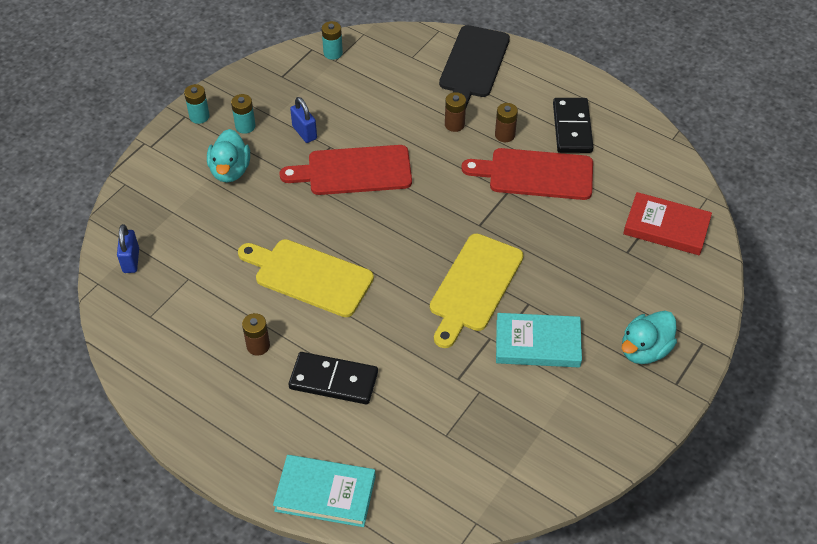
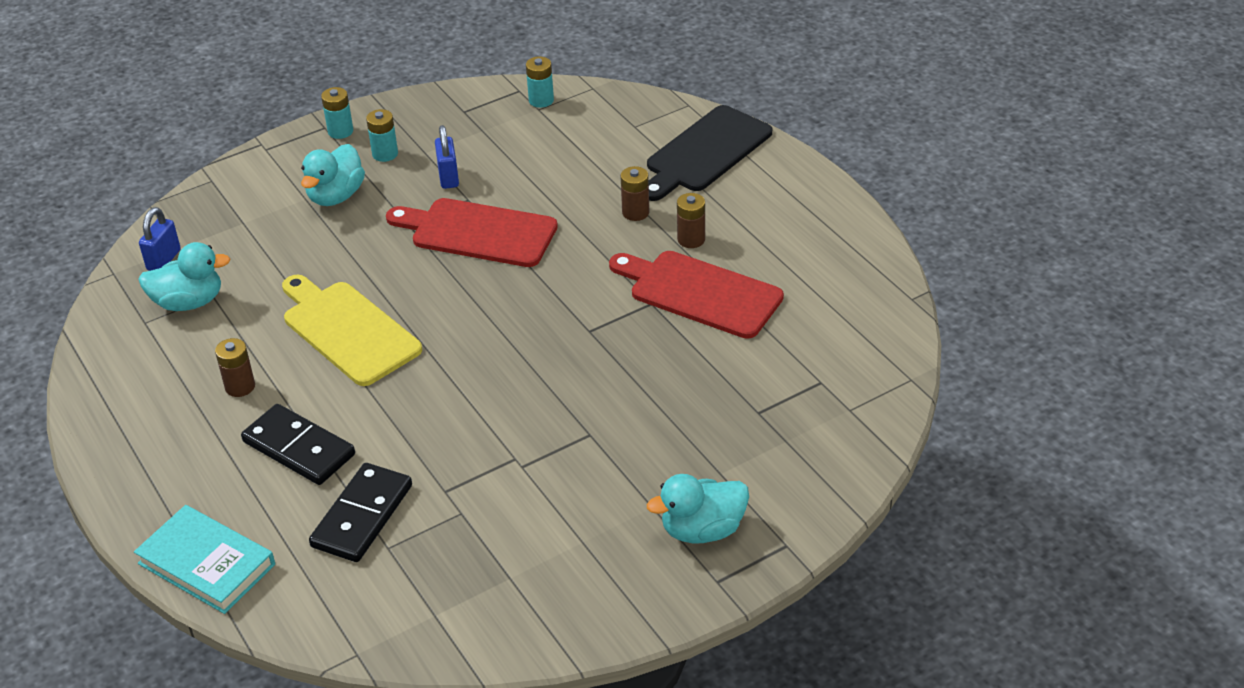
camera: 25 degrees right, 10 degrees down
(174, 289) = (189, 302): none -> turquoise duck
(474, 286) = (535, 396): yellow cutting board -> none
(537, 343) = (570, 482): turquoise book -> none
(572, 128) = (784, 253): black domino -> black domino (362, 516)
(666, 227) = (831, 398): red book -> none

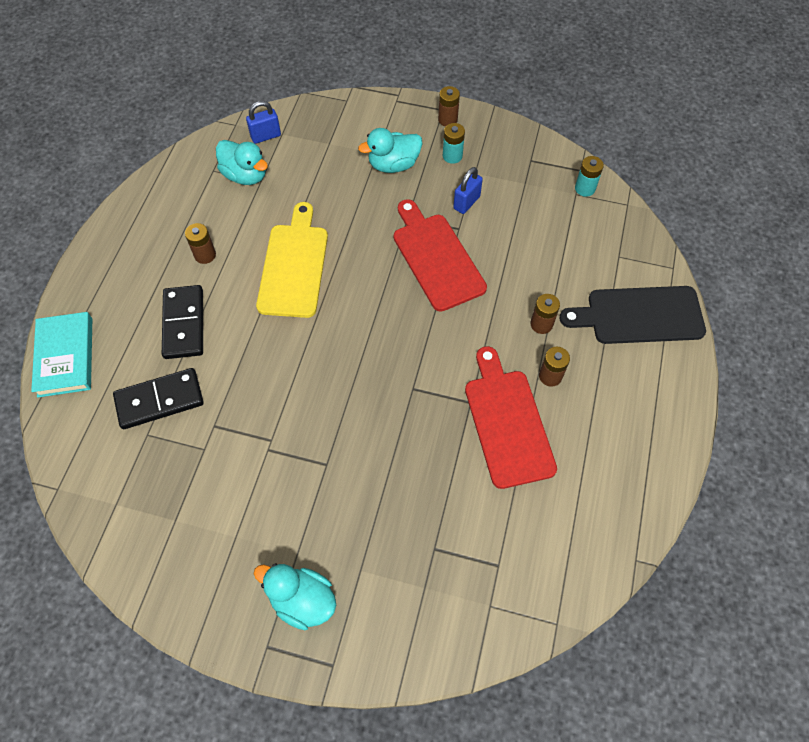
camera: 45 degrees right, 20 degrees up
(340, 131) = (447, 119): turquoise battery -> brown battery

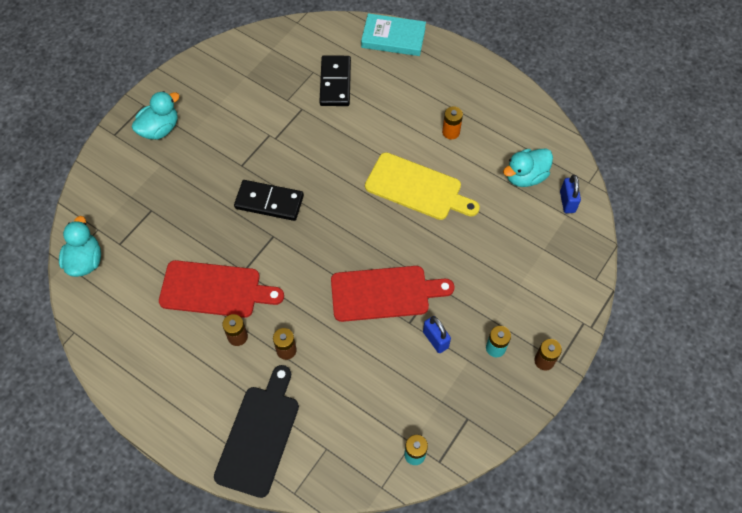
camera: 110 degrees right, 0 degrees up
(183, 324) = (392, 107): black domino -> black domino (269, 202)
(205, 255) = (451, 132): brown battery -> orange battery
(393, 165) = (501, 294): turquoise duck -> turquoise duck (85, 261)

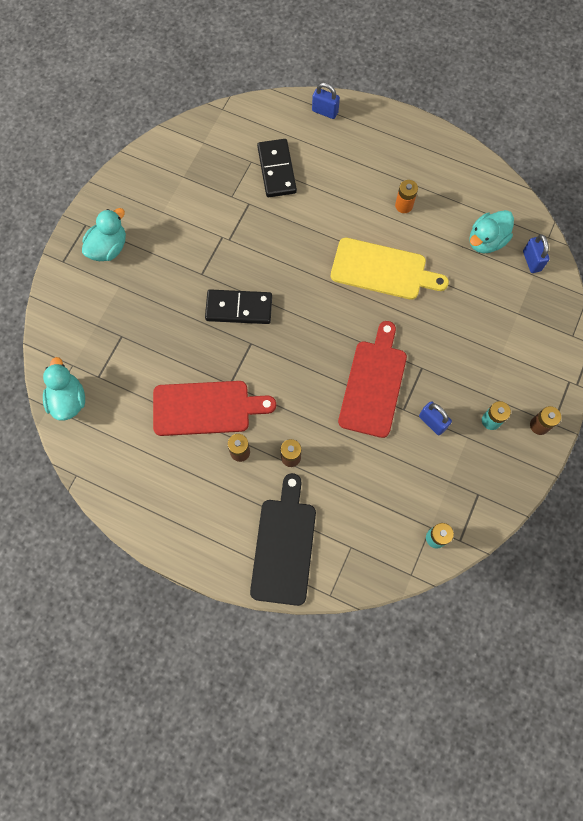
camera: 10 degrees left, 10 degrees up
(385, 293) = (374, 384): red cutting board -> red cutting board turned 60 degrees counterclockwise
(393, 38) = (325, 111): turquoise book -> blue padlock

